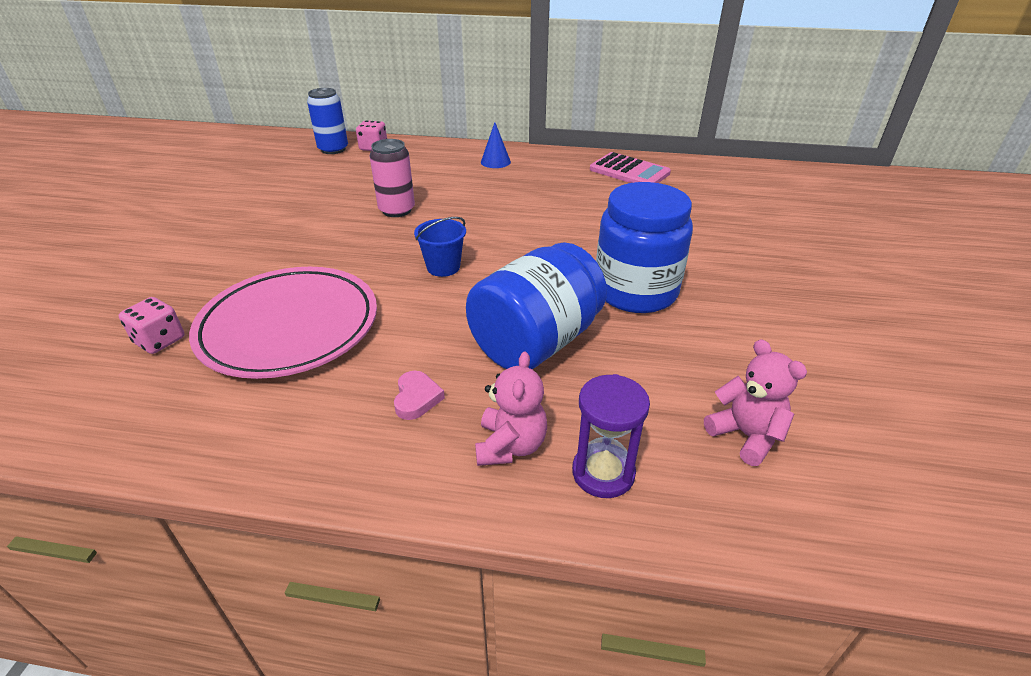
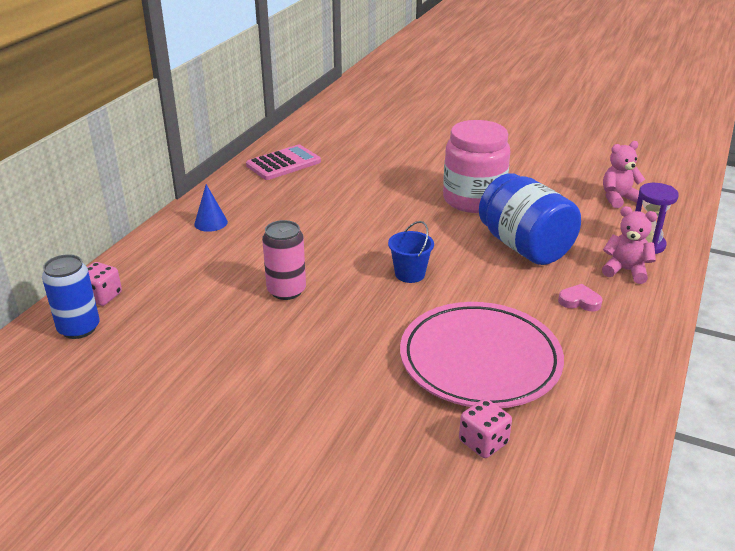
camera: 75 degrees left, 5 degrees down
(635, 291) = (473, 200): blue jar -> pink jar

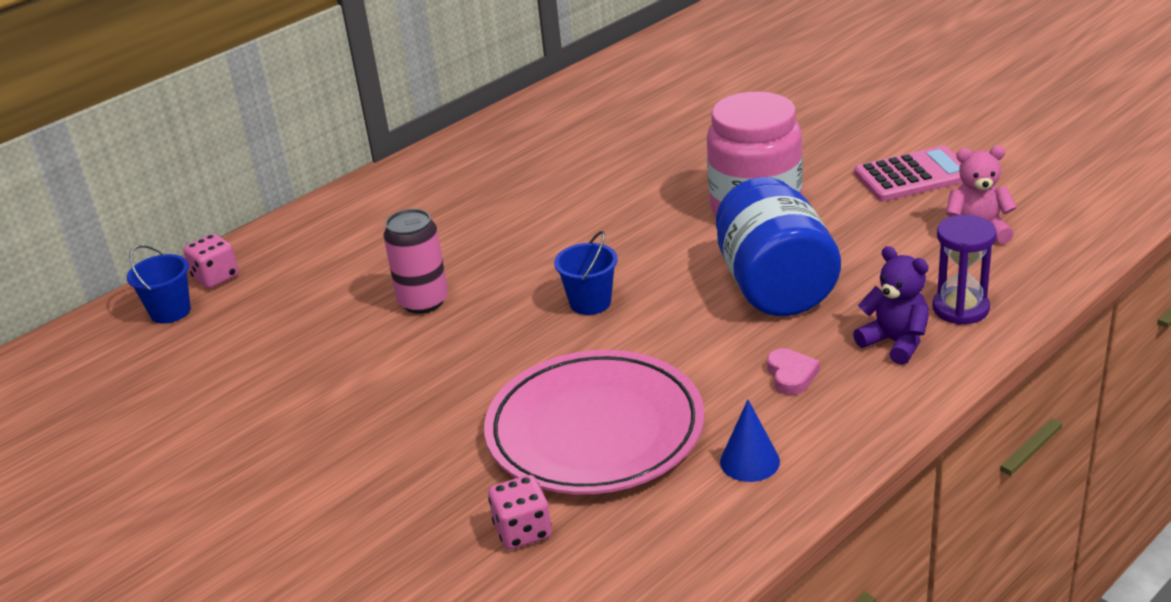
camera: 25 degrees right, 0 degrees up
(79, 328) = (170, 311): blue can -> blue bucket
(211, 223) = (393, 199): blue cone -> blue cone (749, 461)
(283, 163) = (536, 126): pink calculator -> pink calculator (913, 176)
(579, 301) = (791, 375): pink heart -> pink heart turned 45 degrees clockwise
(625, 271) = (895, 342): pink teddy bear -> purple teddy bear

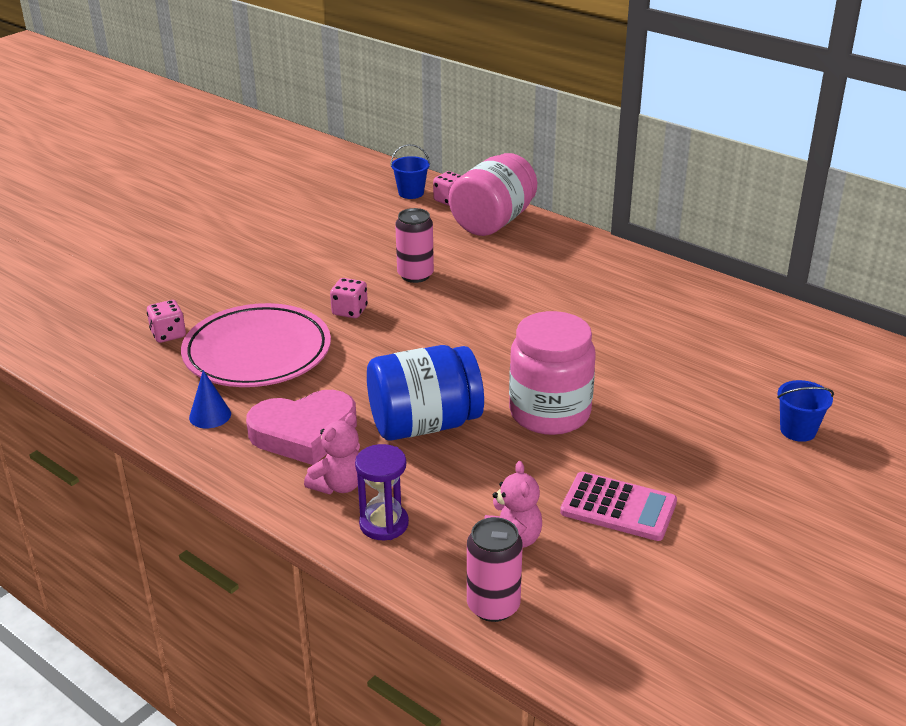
camera: 80 degrees right, 0 degrees up
(301, 242) = (493, 222): none -> pink jar
(502, 353) = (349, 311): none -> pink dice
(590, 302) = (408, 340): blue bucket -> blue bucket (798, 430)
(791, 375) = (304, 433): pink heart -> pink heart, size x2.35
(895, 342) = (339, 485): purple teddy bear -> pink teddy bear
(913, 176) = (618, 507): pink calculator -> pink calculator turned 45 degrees counterclockwise
(1071, 242) = (493, 606): none -> pink can

